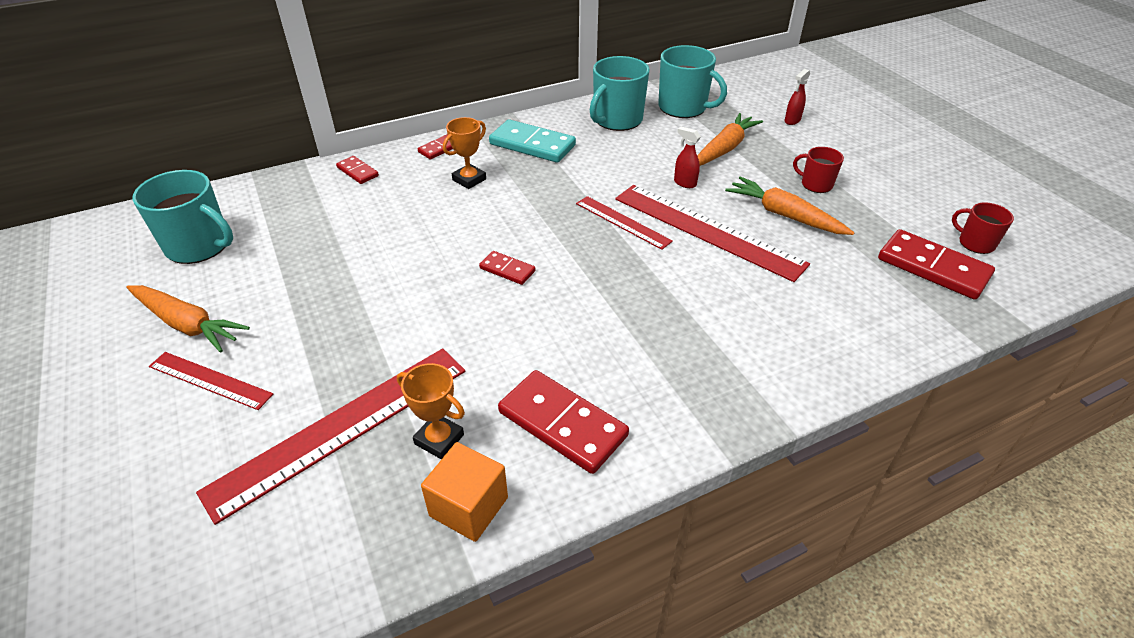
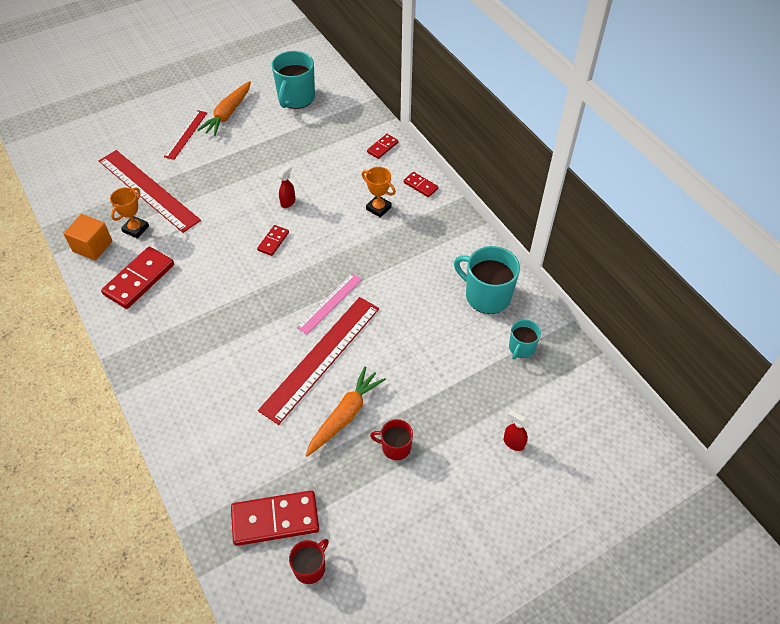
camera: 85 degrees right, 10 degrees up
(532, 145) = (434, 240): turquoise domino -> none
(622, 222) = (330, 303): red ruler -> pink ruler
(683, 107) = (521, 348): turquoise mug -> turquoise mug, size x0.56
(684, 183) = (387, 345): red spray bottle -> red spray bottle (288, 202)
(724, 148) = (448, 378): orange carrot -> none
(816, 184) = (395, 447): red mug -> red mug turned 105 degrees counterclockwise
(933, 267) = (275, 519): red domino -> red domino turned 45 degrees clockwise

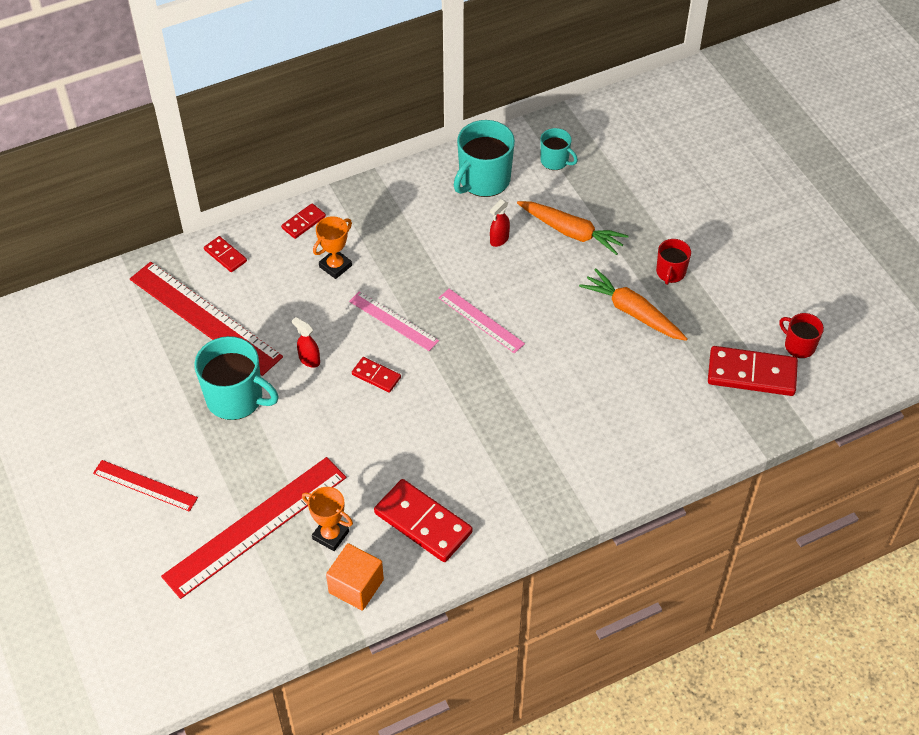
camera: 85 degrees left, 0 degrees up
(228, 114) = (111, 433): orange carrot -> orange carrot (571, 232)
(275, 519) = (751, 373): red domino -> red domino turned 75 degrees counterclockwise
(296, 98) = (97, 349): turquoise mug -> turquoise mug (236, 398)
(321, 358) = (558, 331): red ruler -> red ruler (205, 317)
(326, 247) = (393, 321): none -> pink ruler
(513, 443) = (666, 181): red spray bottle -> red spray bottle (499, 240)

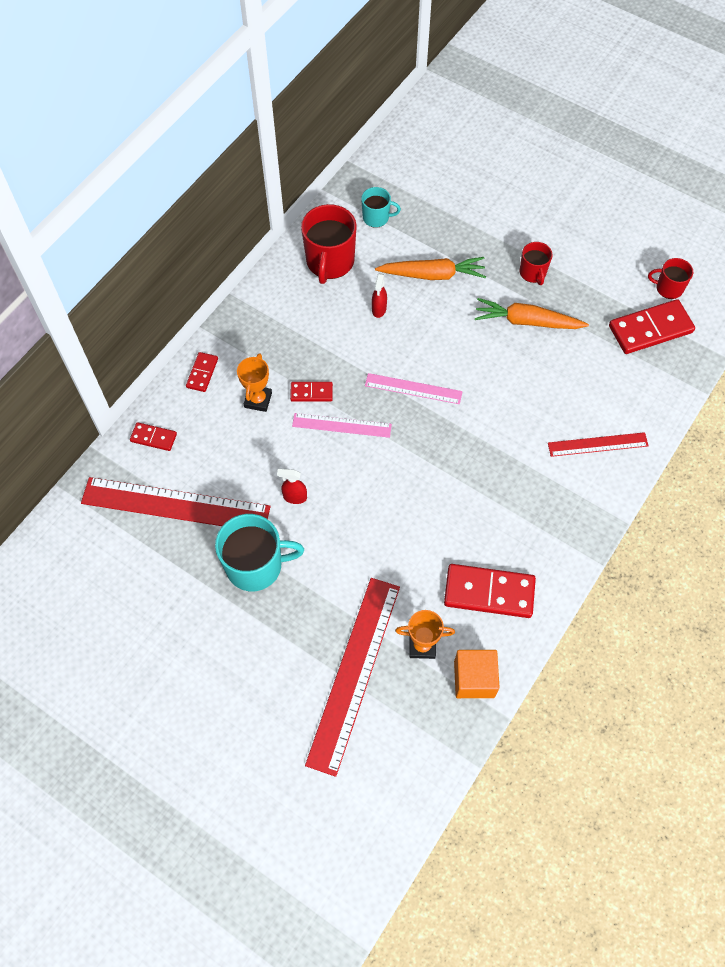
camera: 30 degrees left, 10 degrees up
(145, 485) = (231, 690): red ruler -> red ruler (597, 444)
(376, 376) = (361, 482): red domino -> red domino (311, 392)
(483, 180) = (330, 262): turquoise mug -> red mug

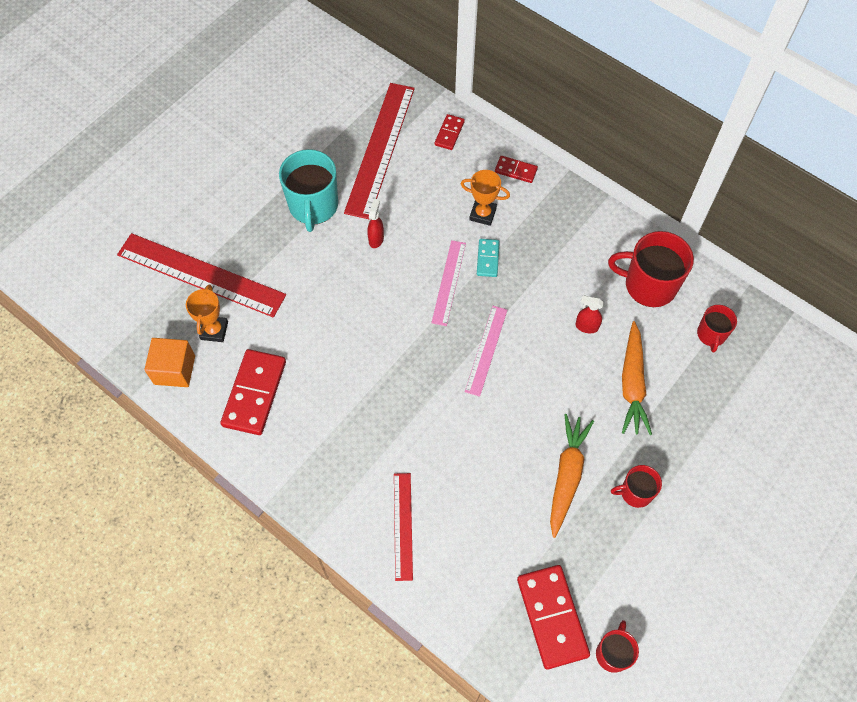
camera: 95 degrees right, 0 degrees up
(311, 392) = (488, 259): red domino -> turquoise domino
(376, 217) = (711, 334): turquoise mug -> red mug

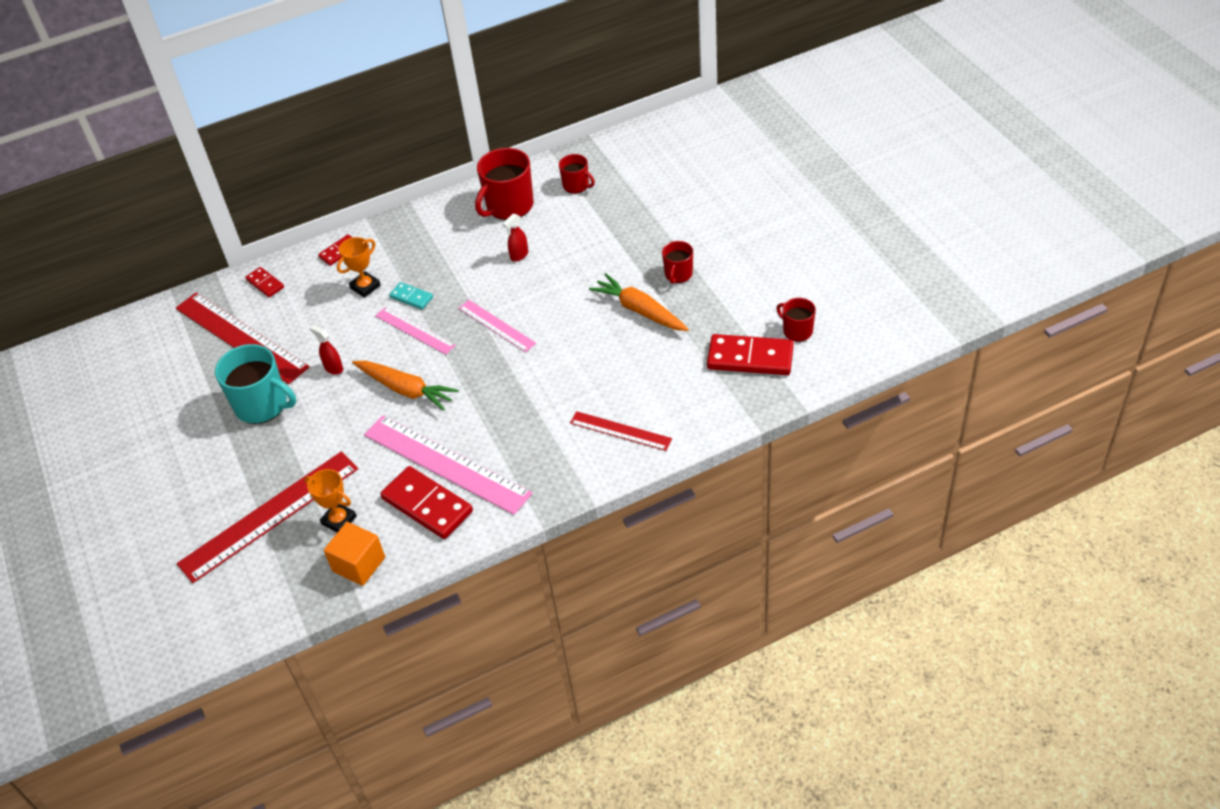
camera: 60 degrees left, 15 degrees down
(305, 387) = (446, 464): none -> pink ruler
(632, 384) = (587, 245): orange carrot -> orange carrot (406, 389)

